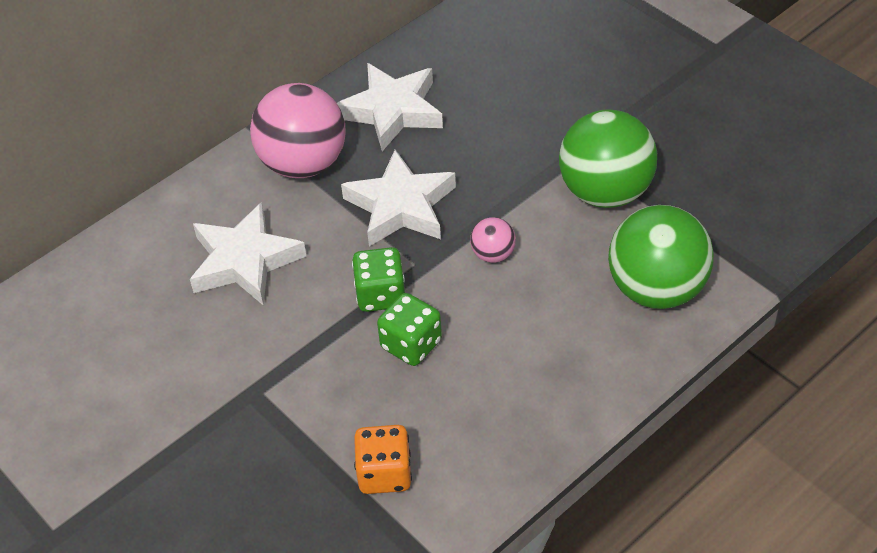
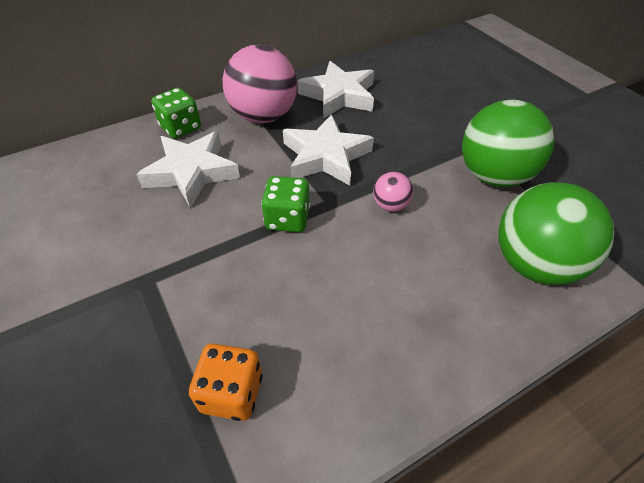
camera: 10 degrees right, 0 degrees up
(411, 344) = (300, 266): green dice -> green dice (181, 128)

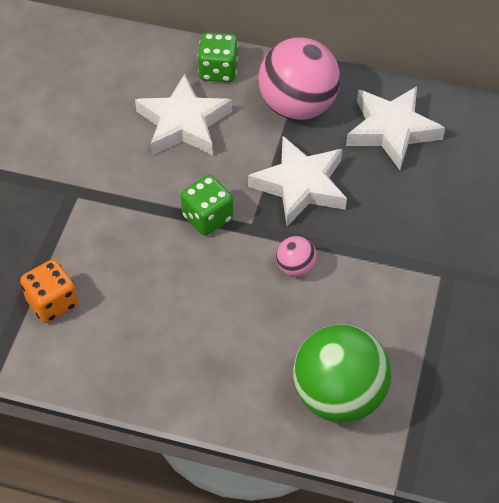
camera: 45 degrees right, 5 degrees up
(493, 176) = (416, 311): green ball -> none

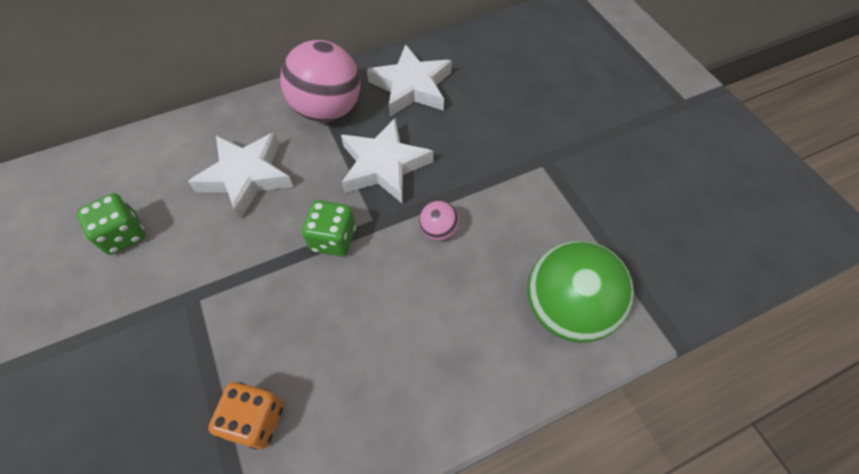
camera: 40 degrees left, 5 degrees up
(218, 70) = (241, 120): green dice -> green dice (124, 235)

